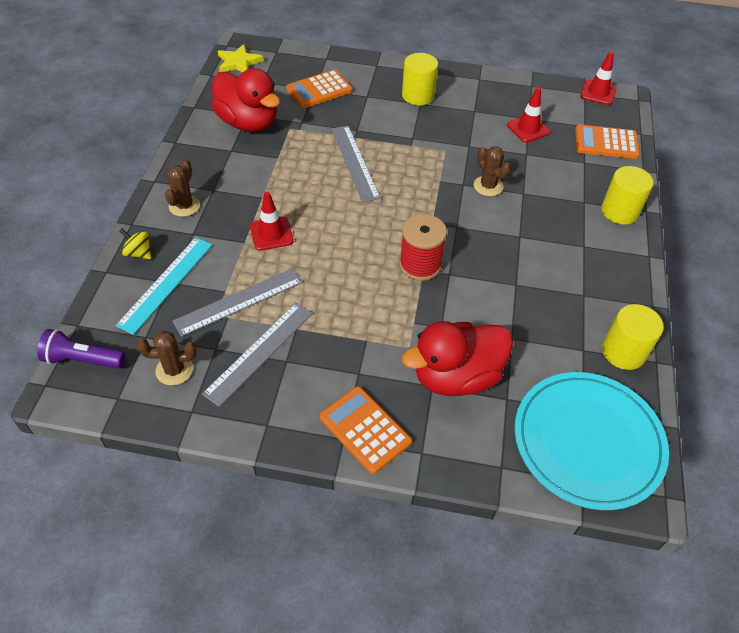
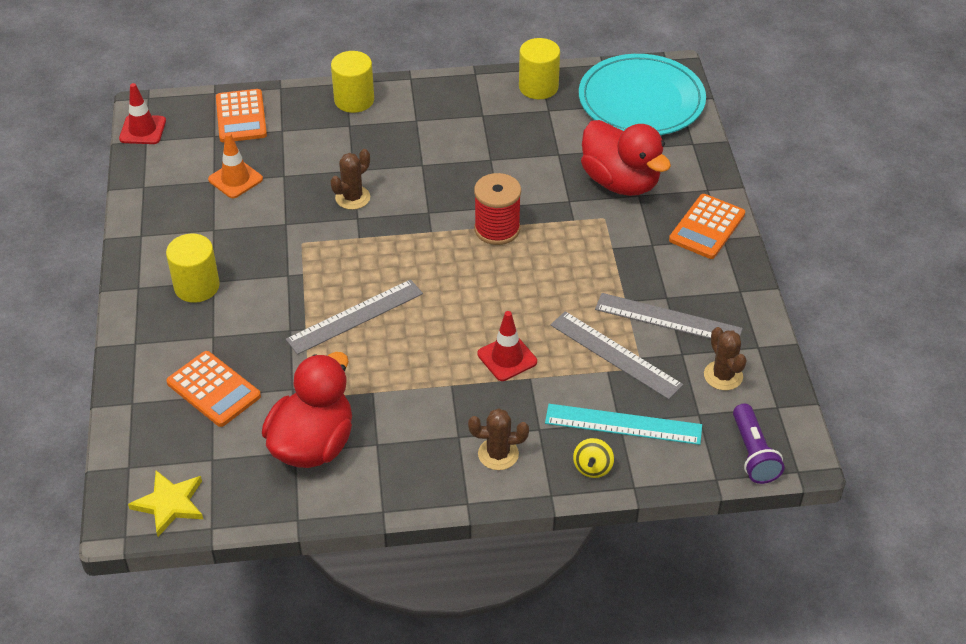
camera: 105 degrees left, 5 degrees down
(528, 129) = (235, 179): red traffic cone -> orange traffic cone

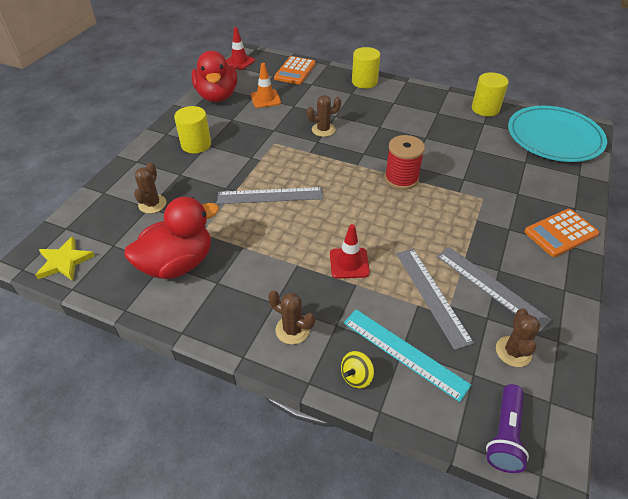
camera: 30 degrees right, 0 degrees up
(213, 389) = (152, 204): orange calculator -> brown cactus
(620, 182) = (509, 180): red duck -> red duck (217, 96)

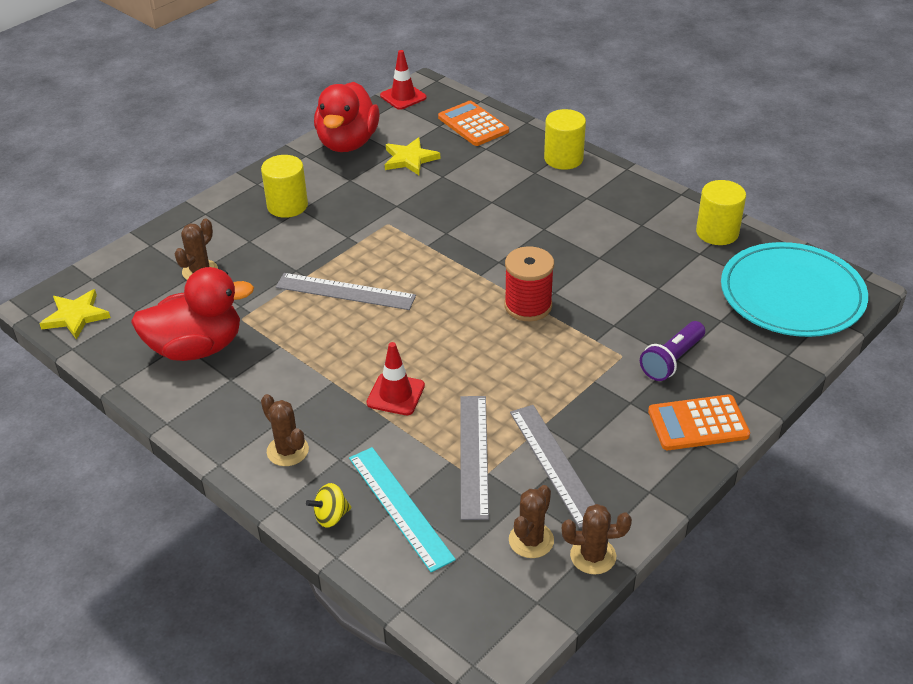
camera: 20 degrees right, 5 degrees down
(265, 99) = (409, 159): orange traffic cone -> yellow star
(295, 71) = (473, 124): orange calculator -> orange calculator turned 105 degrees clockwise
(323, 130) = (463, 218): brown cactus -> brown cactus (593, 556)
(504, 435) = (460, 617): purple flashlight -> purple flashlight (672, 360)

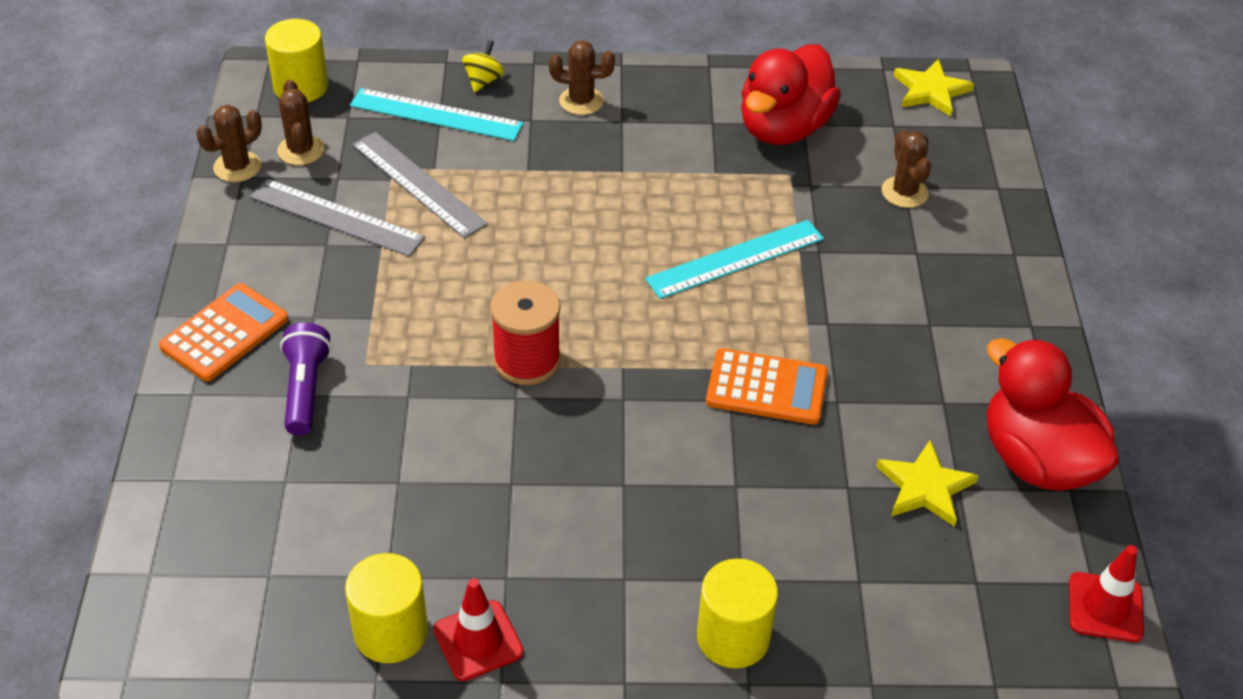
camera: 135 degrees right, 5 degrees up
(287, 206) = (951, 319): yellow cylinder -> yellow cylinder (301, 87)
(345, 291) = (735, 259): grey ruler -> turquoise ruler
(395, 394) = (550, 193): red traffic cone -> red traffic cone (478, 641)
(473, 124) = (936, 619): orange calculator -> orange calculator (766, 388)
(792, 294) = (217, 580): turquoise plate -> none

